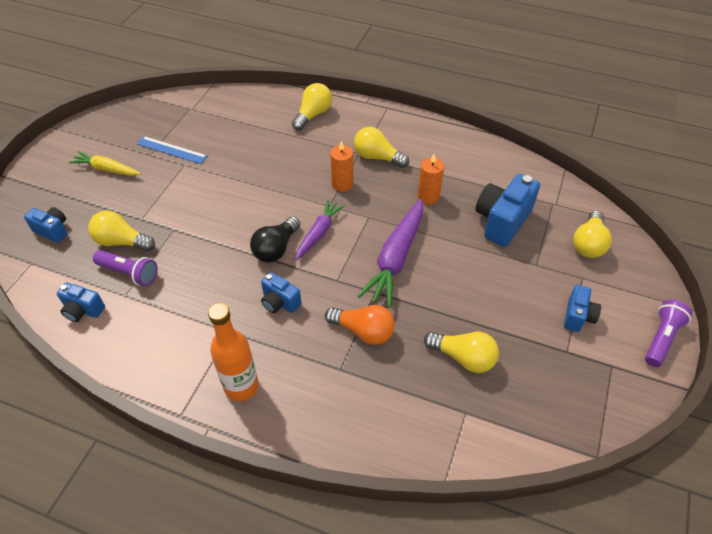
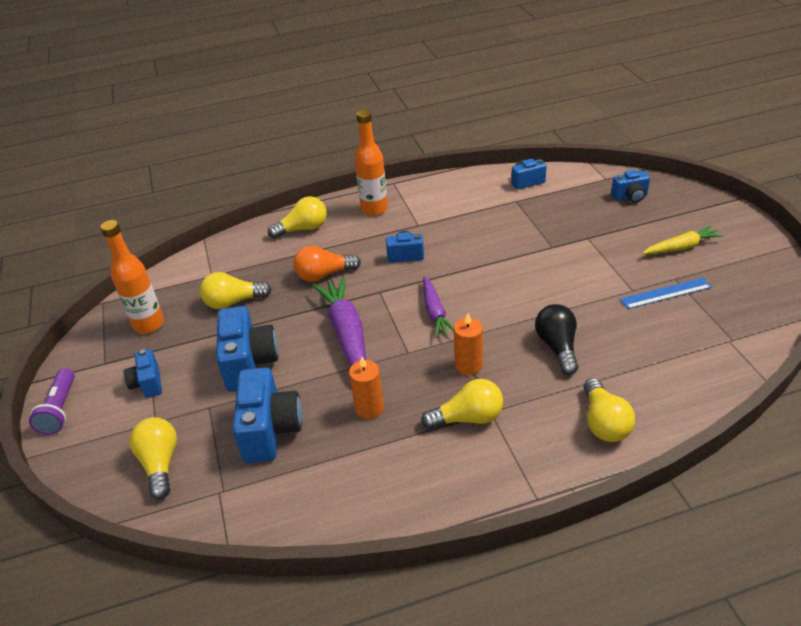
camera: 145 degrees right, 10 degrees down
(121, 242) = (572, 219): yellow light bulb -> yellow light bulb (303, 229)
(129, 273) = (534, 210): purple flashlight -> none
(276, 248) = (454, 282): black light bulb -> black light bulb (557, 347)
(486, 281) = (249, 364): none -> blue camera
(556, 386) = (149, 324): none -> orange bottle

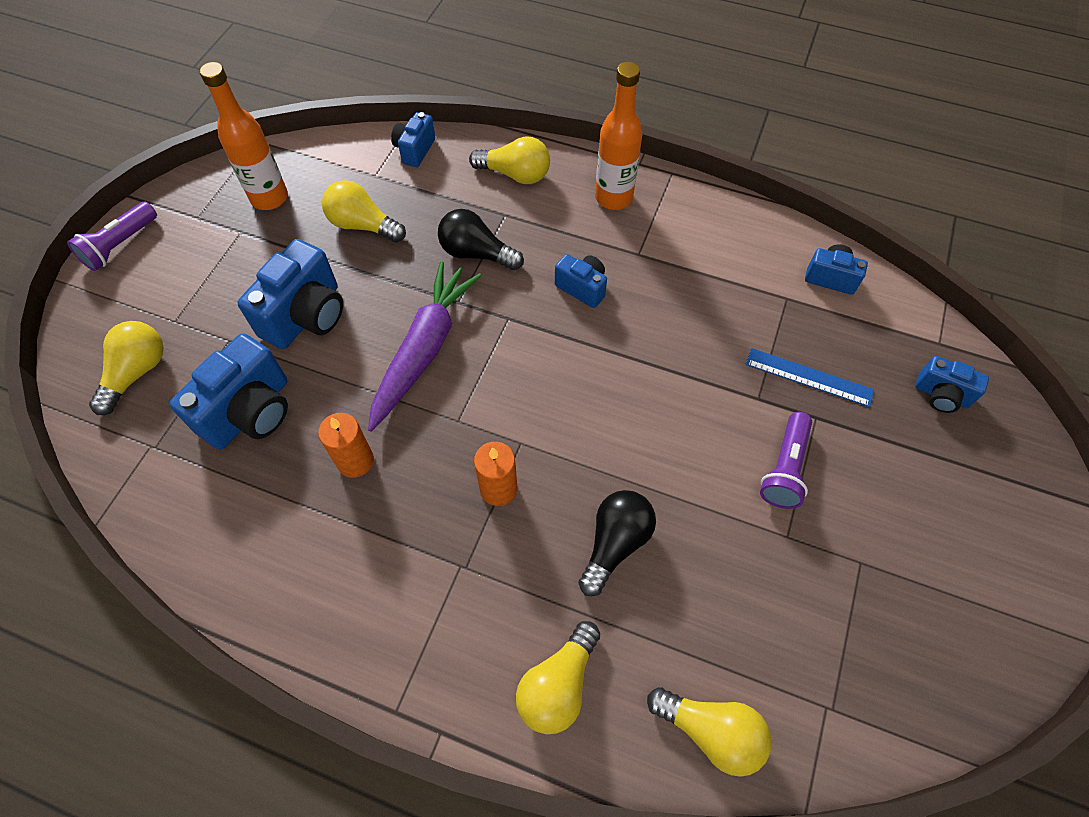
camera: 35 degrees right, 20 degrees up
(148, 383) = (207, 270): blue camera -> blue camera (415, 150)
(324, 275) = (476, 253): orange light bulb -> black light bulb
(435, 312) = (535, 390): purple carrot -> none
(468, 418) = (432, 554): yellow light bulb -> yellow light bulb (711, 731)
(598, 265) = (784, 468): none -> purple flashlight
(665, 293) = (823, 574): blue ruler -> blue ruler (809, 377)
(681, 247) = (922, 523): yellow carrot -> none

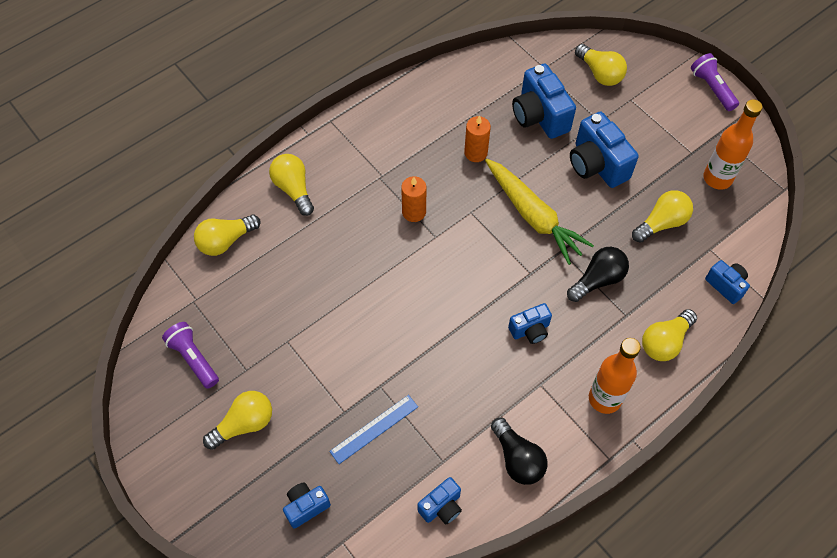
camera: 120 degrees right, 0 degrees up
(424, 349) = (533, 216): purple carrot -> yellow carrot
(615, 543) = (344, 251): black light bulb -> black light bulb (517, 459)
(784, 468) = (325, 368): purple flashlight -> purple flashlight (193, 359)
(921, 518) = (244, 424): none -> yellow light bulb

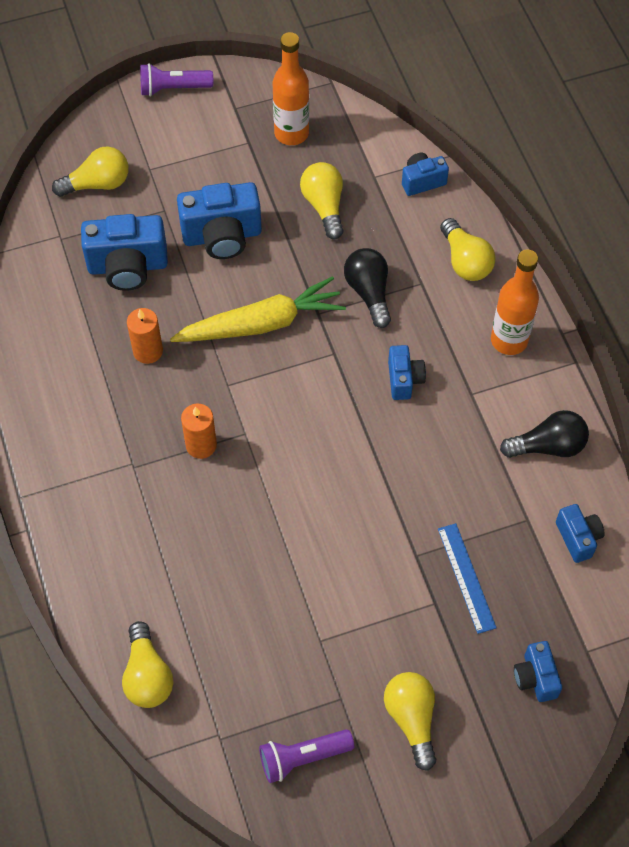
camera: 70 degrees left, 0 degrees up
(293, 189) = (105, 571): yellow light bulb -> none

